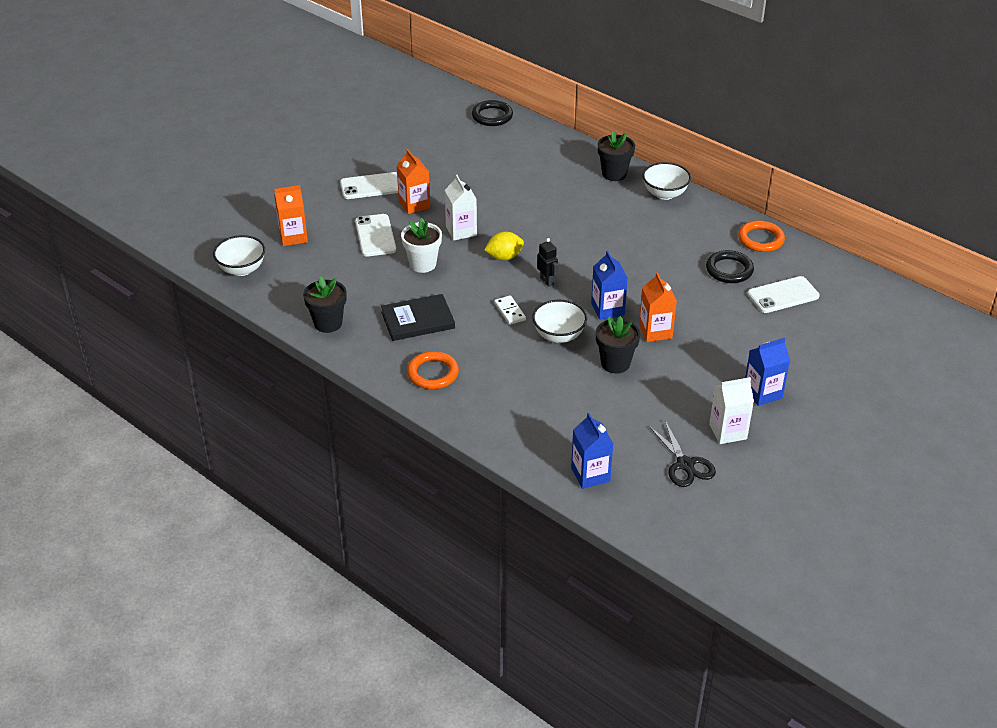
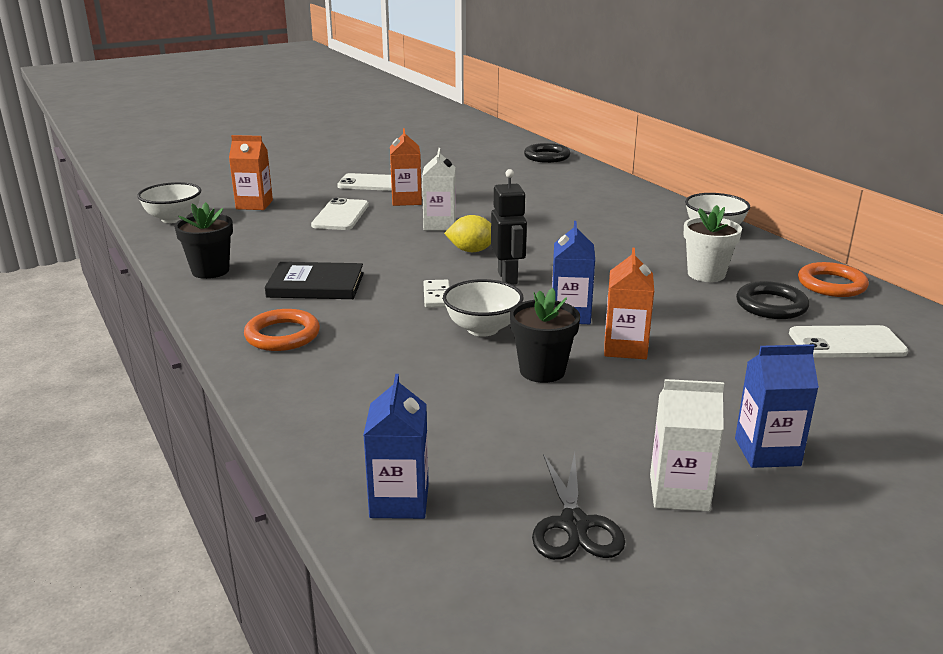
camera: 20 degrees right, 15 degrees down
(422, 264) = (370, 242): white flower pot -> white flower pot (706, 274)
(547, 281) = (508, 278): black robot -> black robot, size x1.53
(614, 174) = (658, 208): black flower pot -> none

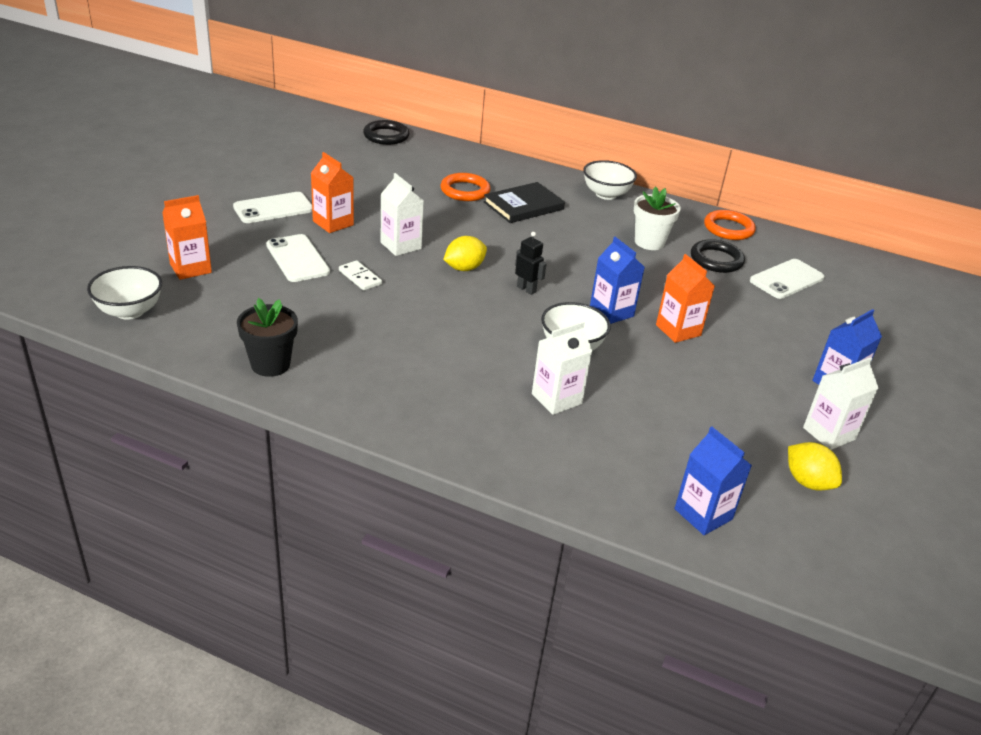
camera: 40 degrees left, 10 degrees up
(282, 335) = (436, 410): orange ring -> orange ring (465, 191)
(316, 285) = (389, 348): black book -> black book (523, 206)
(402, 360) = (556, 399): none -> white carton
(437, 296) = (499, 326): white domino -> white domino (360, 277)
(508, 278) = (526, 289): black robot -> black robot, size x0.66
(542, 371) = (654, 371): black flower pot -> none
(574, 524) = (807, 482): black scissors -> yellow lemon

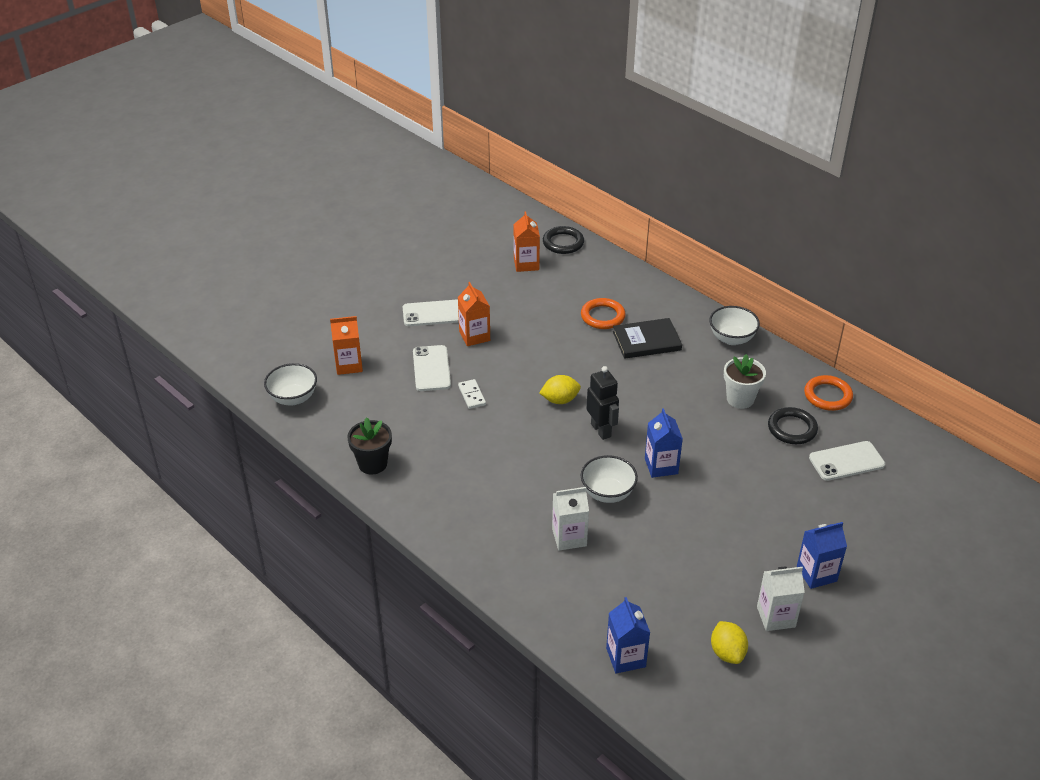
camera: 25 degrees right, 5 degrees up
(400, 245) = (519, 368): white carton -> none
(526, 289) = (601, 430): black robot -> black robot, size x1.53
(678, 330) = (708, 495): orange carton -> orange carton (526, 264)

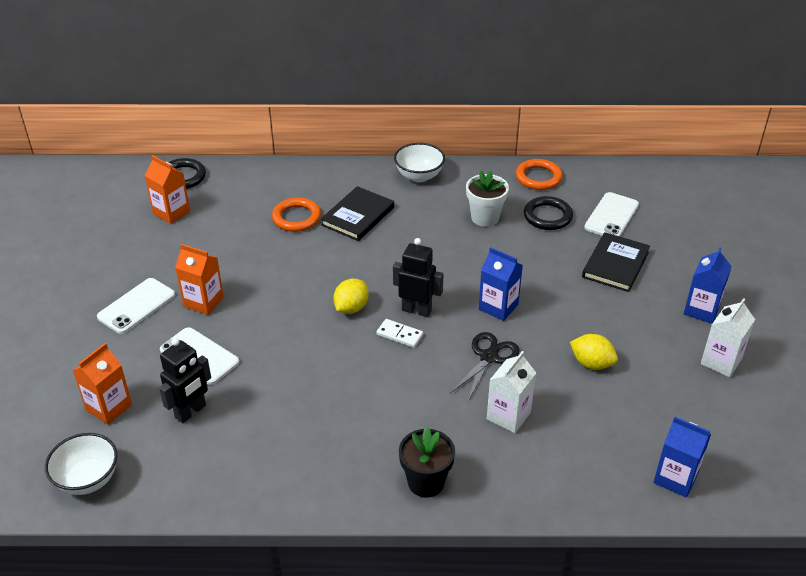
camera: 45 degrees left, 0 degrees up
(372, 464) = (256, 483): black flower pot -> black flower pot (426, 482)
(387, 398) = (191, 412): none -> black robot
(472, 395) = (269, 355): white domino -> white domino (399, 335)
(607, 493) = (489, 357): white bowl -> black scissors
(727, 653) = (730, 414): yellow lemon -> yellow lemon (591, 363)
(795, 497) = (615, 264): none -> black book

